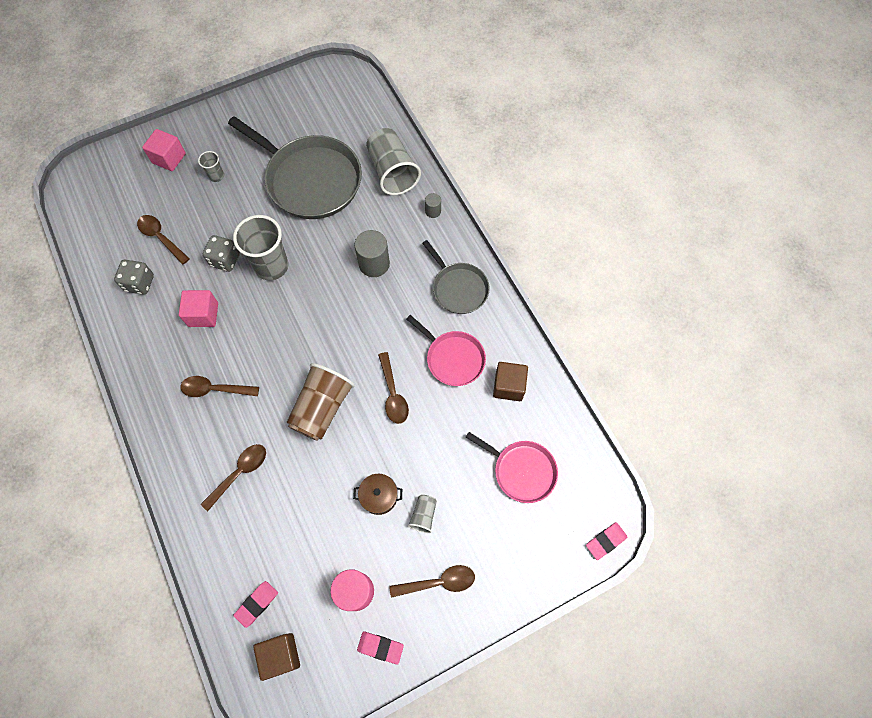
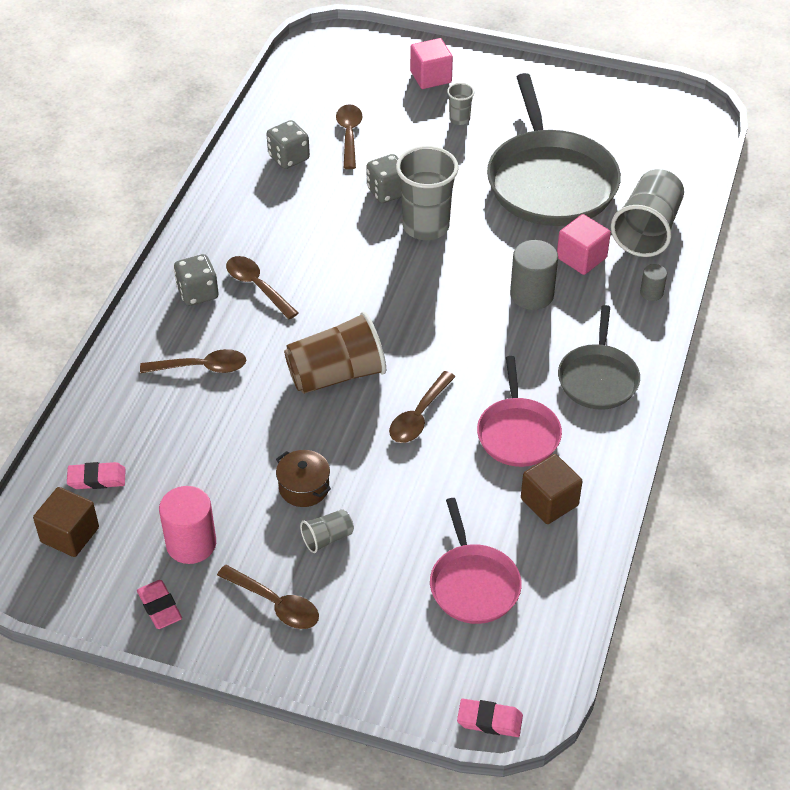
camera: 45 degrees right, 20 degrees down
(183, 425) = (198, 293): none -> grey dice
(203, 314) = (316, 221): pink cube -> pink cube (581, 258)

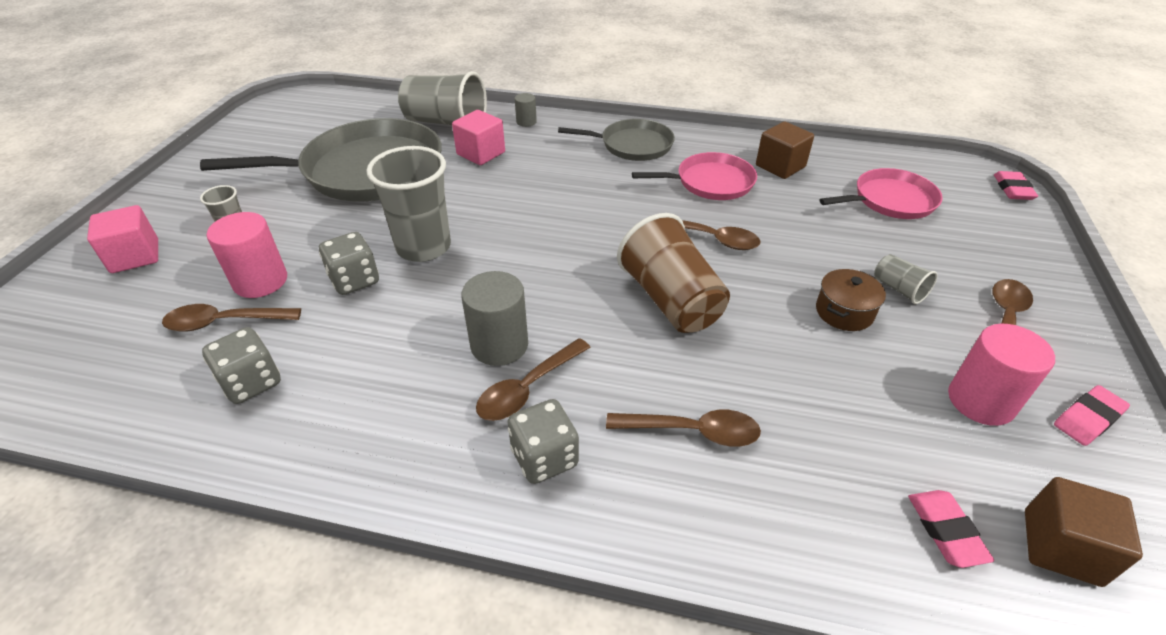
camera: 95 degrees left, 5 degrees down
(201, 367) = (692, 431): brown spoon -> brown spoon turned 105 degrees clockwise
(392, 144) = (260, 281): none -> pink cylinder
(531, 295) = (532, 178): grey cylinder -> grey cylinder (499, 345)

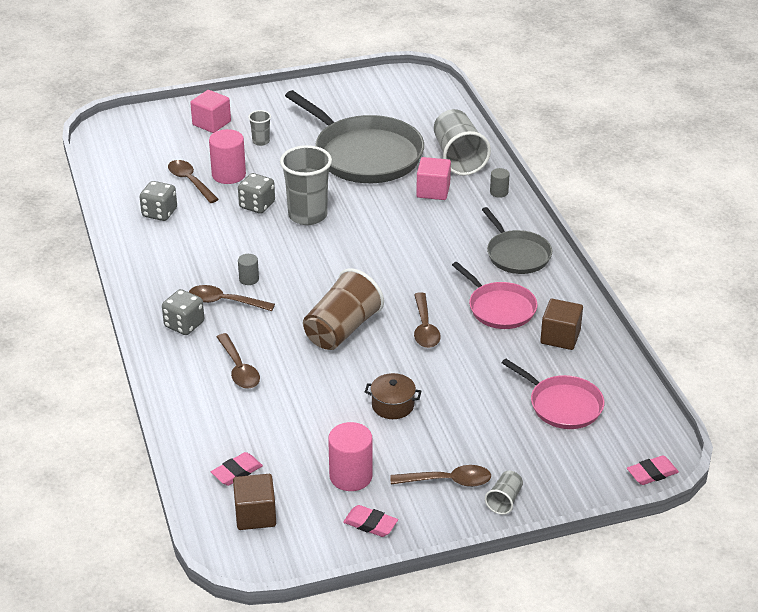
camera: 60 degrees right, 5 degrees down
(499, 345) = (249, 279): grey cylinder -> grey cylinder, size x0.53
(899, 289) = (441, 426): grey cup -> grey cup (504, 500)

